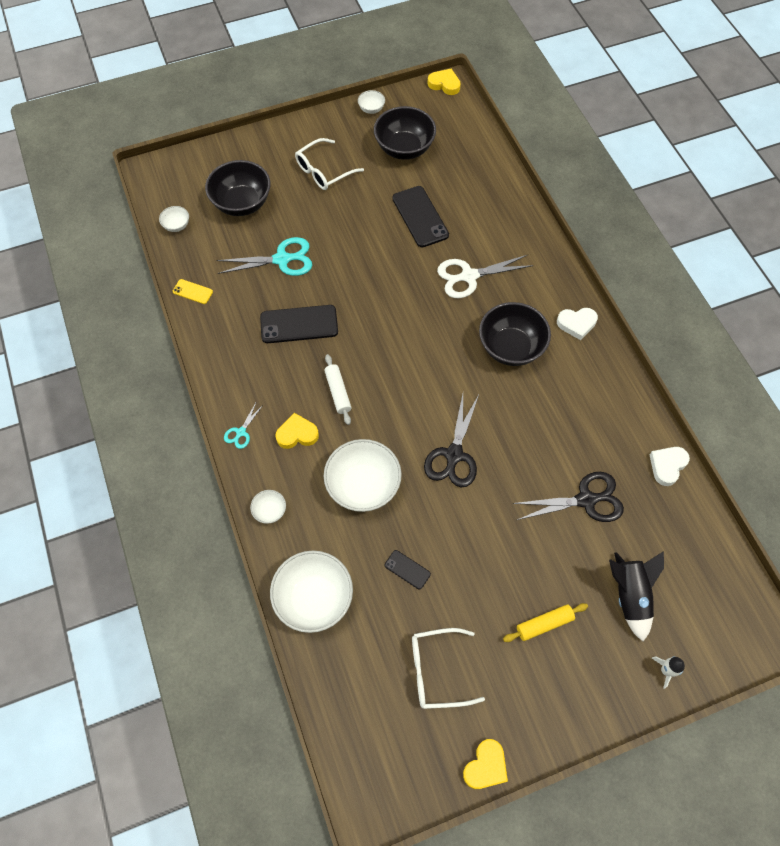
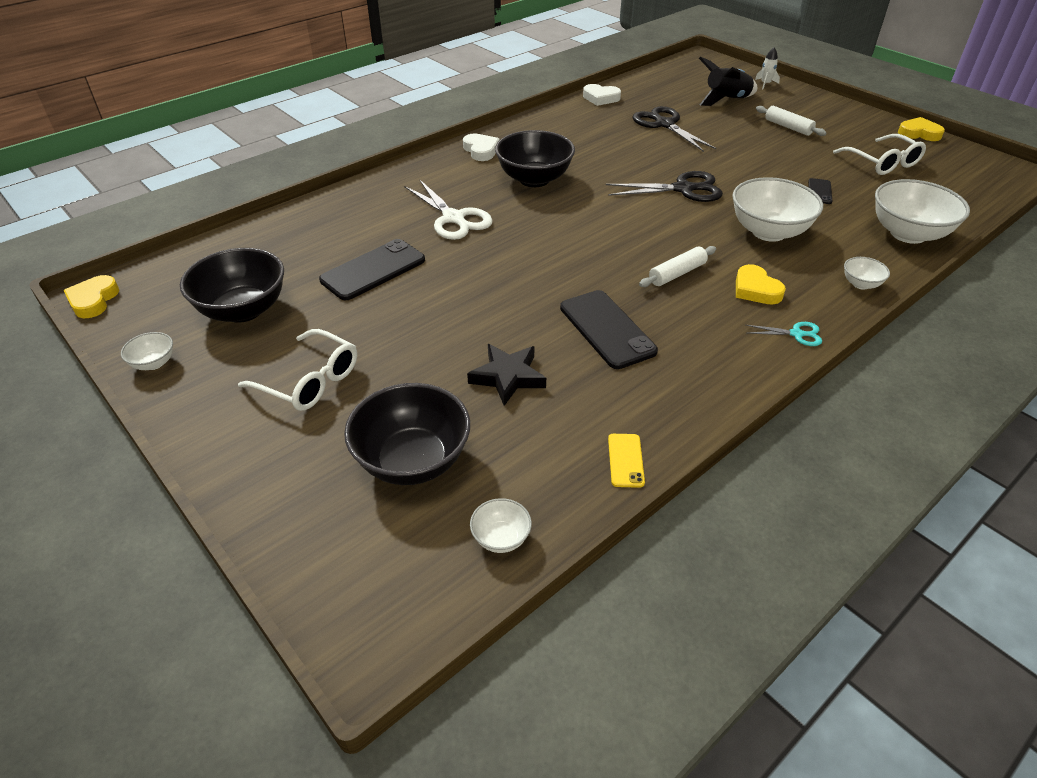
camera: 110 degrees left, 20 degrees down
(282, 259) = (508, 377): turquoise scissors -> black star
(544, 624) = (788, 127): yellow rolling pin -> white rolling pin

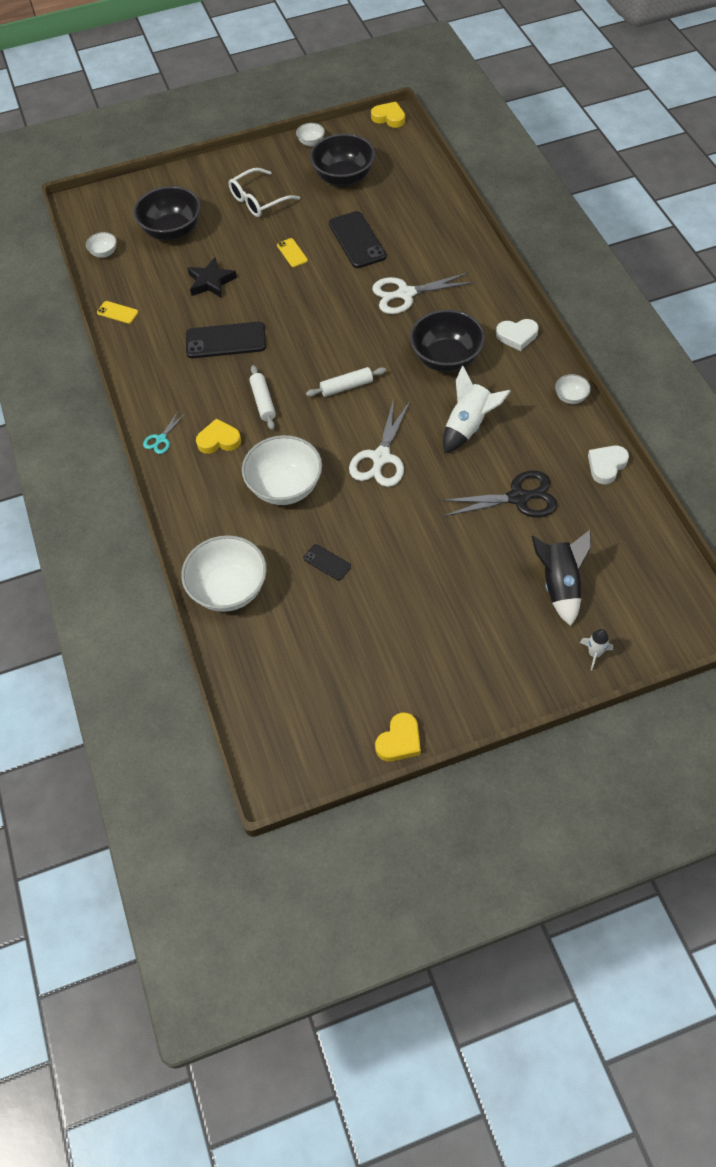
camera: 115 degrees right, 15 degrees up
(417, 317) = (292, 253): none -> yellow phone
(609, 155) = (468, 426): none -> white rocket
(683, 189) = (381, 457): black scissors -> white scissors
(788, 127) = (468, 611): white rolling pin -> white rolling pin (346, 387)
(861, 284) = (187, 510): white bowl -> white bowl (570, 397)
(882, 163) = (353, 654): white glasses -> none

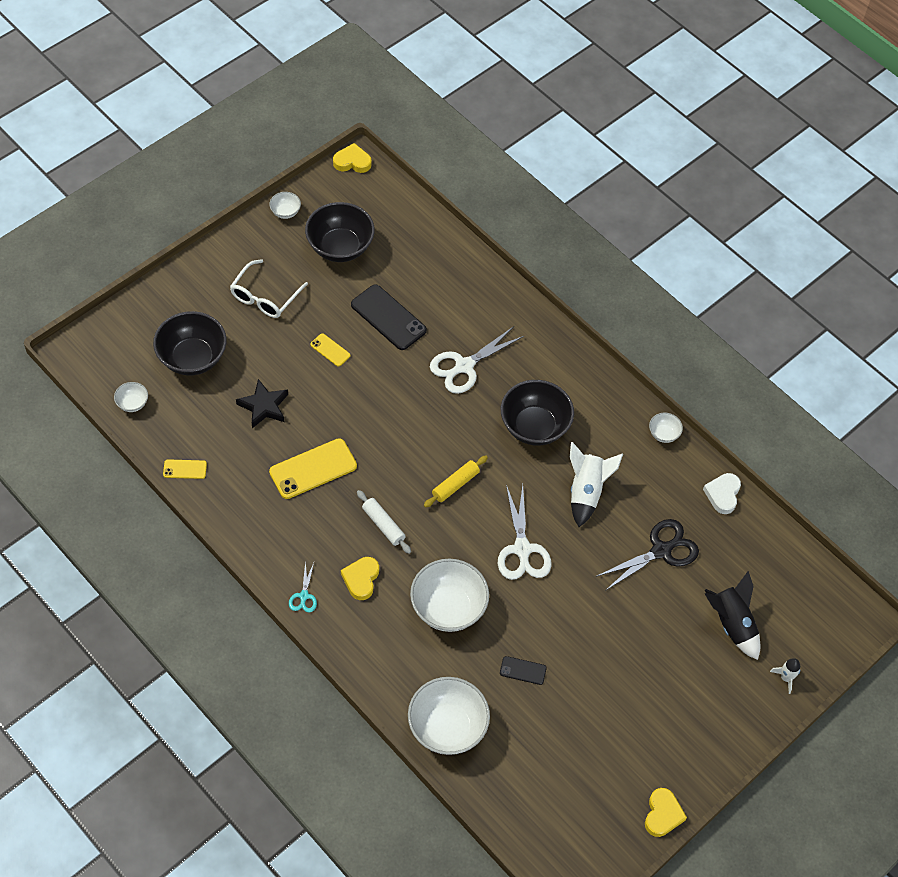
camera: 30 degrees left, 0 degrees up
(219, 440) = (361, 579): yellow heart -> yellow heart turned 45 degrees counterclockwise
(226, 341) = (313, 469): black phone -> yellow phone
(346, 387) = (455, 485): white rolling pin -> yellow rolling pin
(517, 336) = (588, 383): white heart -> none

